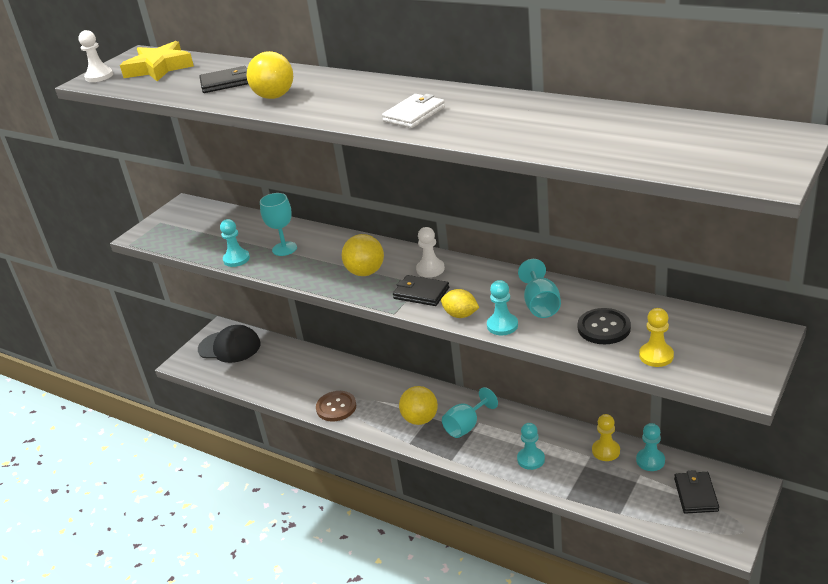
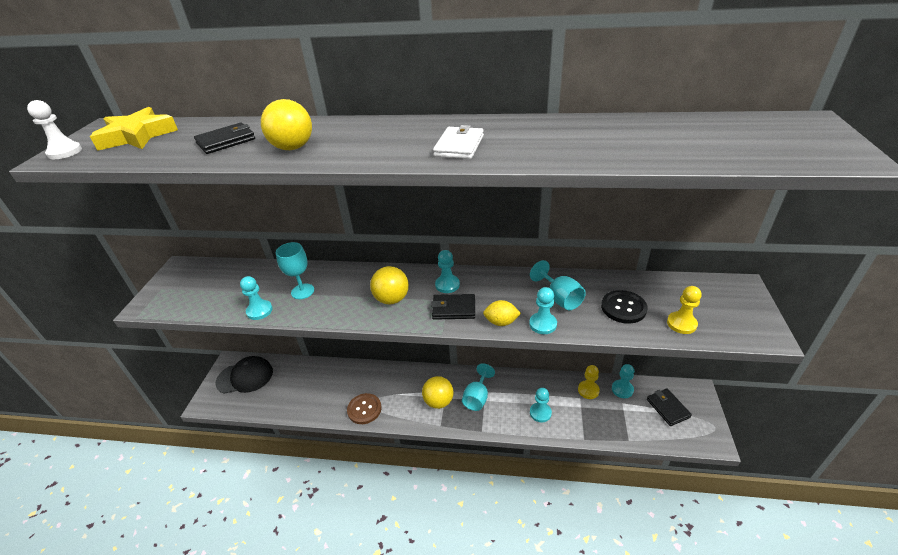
camera: 25 degrees left, 5 degrees up
(430, 269) = (447, 285): white pawn -> turquoise pawn

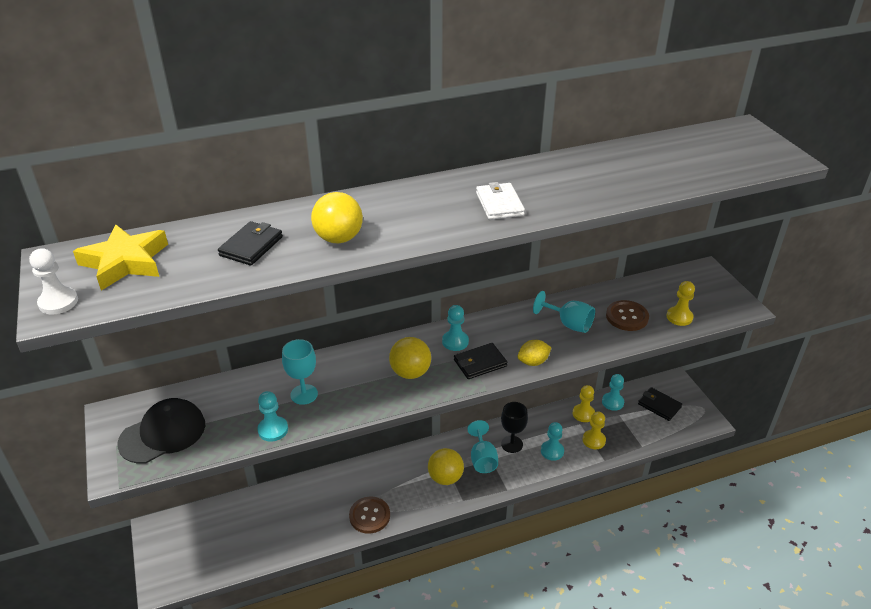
camera: 30 degrees left, 0 degrees up
(245, 377) = (191, 537): black cap -> black cap (163, 433)
(509, 394) = (512, 444): none -> black goblet
(543, 324) = (570, 352): turquoise pawn -> none
(584, 417) = (593, 440): none -> yellow pawn
(623, 308) = (627, 317): black button -> brown button

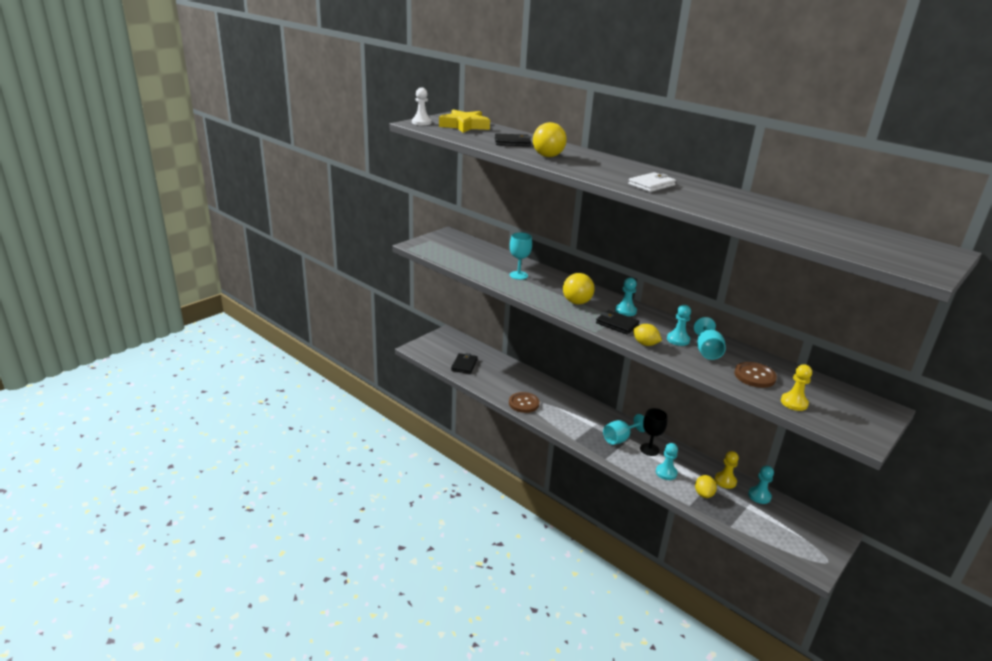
camera: 60 degrees right, 10 degrees down
(163, 433) = (449, 248): black cap -> none
(273, 430) = (482, 274): turquoise pawn -> turquoise pawn (678, 340)
(445, 478) = (585, 426): yellow ball -> none
(593, 440) = (703, 494): yellow pawn -> yellow lemon
(659, 405) = (792, 528): black wallet -> black wallet (464, 365)

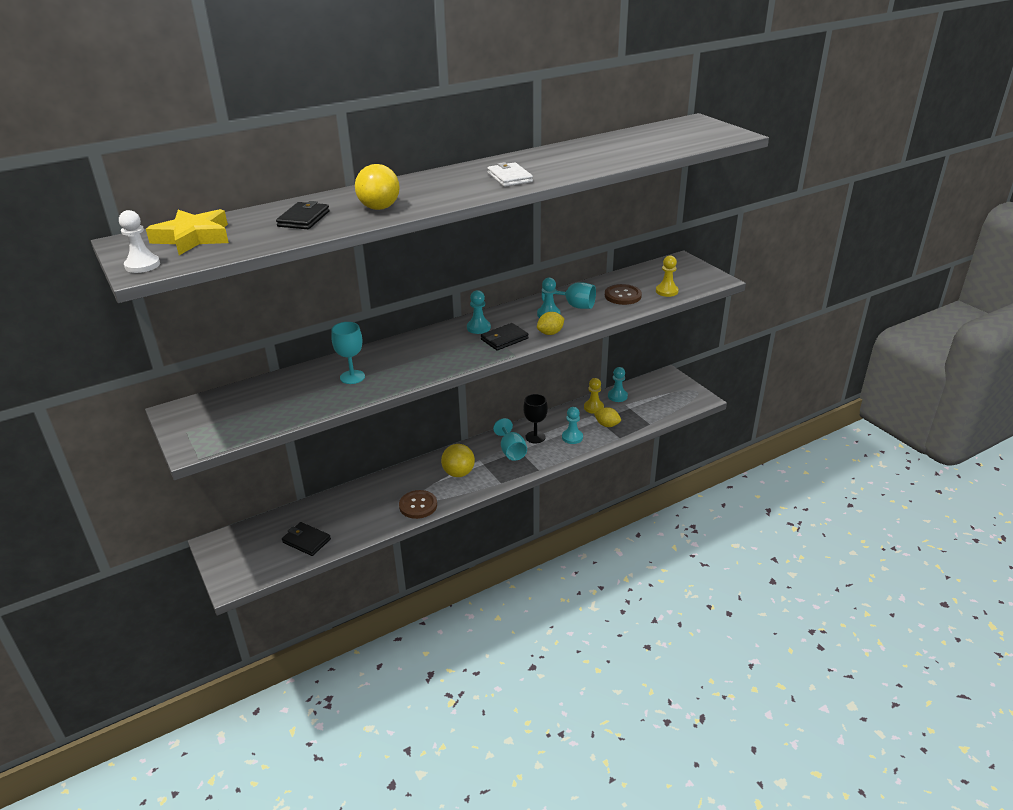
camera: 70 degrees left, 5 degrees up
(576, 302) = (444, 352): yellow ball -> yellow ball (458, 473)

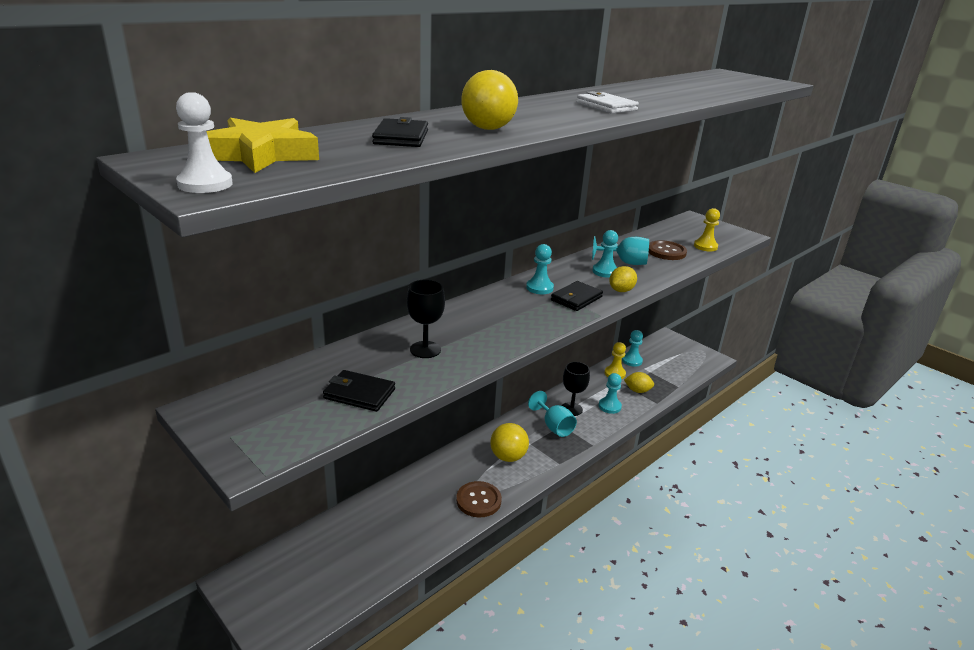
camera: 15 degrees left, 5 degrees down
(306, 541) = (358, 562): black wallet -> black wallet (359, 394)
(352, 377) = (425, 350): turquoise goblet -> black goblet

